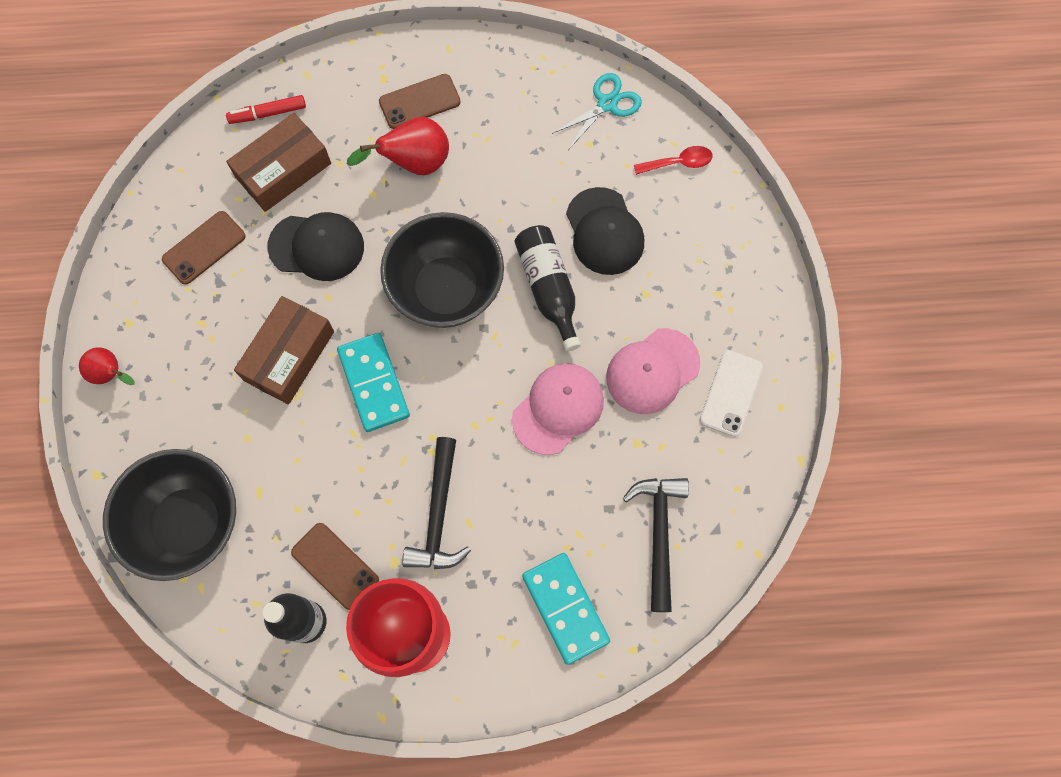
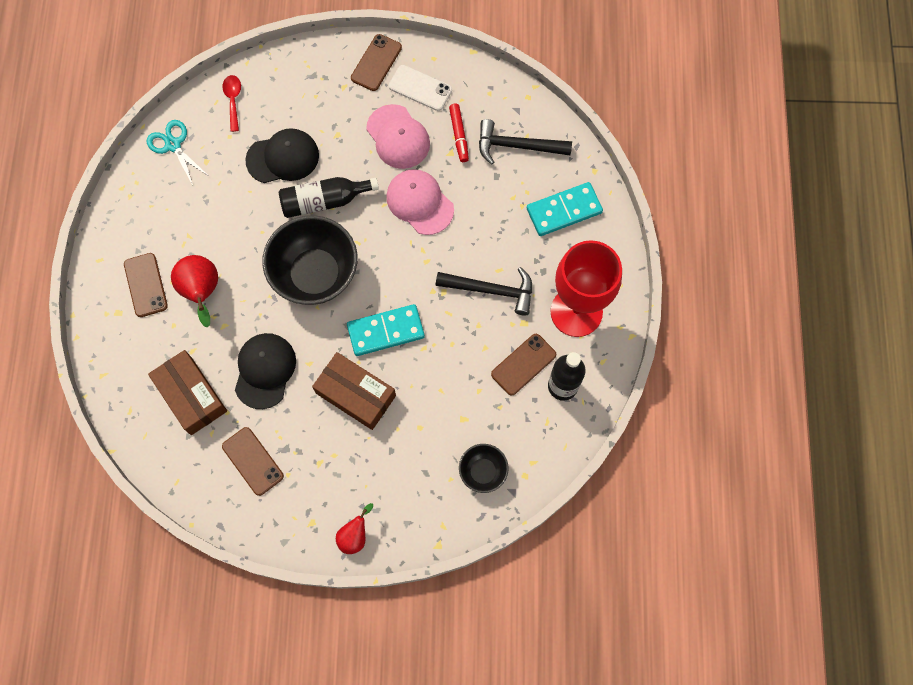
camera: 85 degrees left, 0 degrees up
(189, 523) = (483, 471): black bowl -> black bowl, size x0.50
(268, 113) = (135, 408): red marker -> red marker (459, 135)
(761, 331) = (376, 63): none -> brown phone

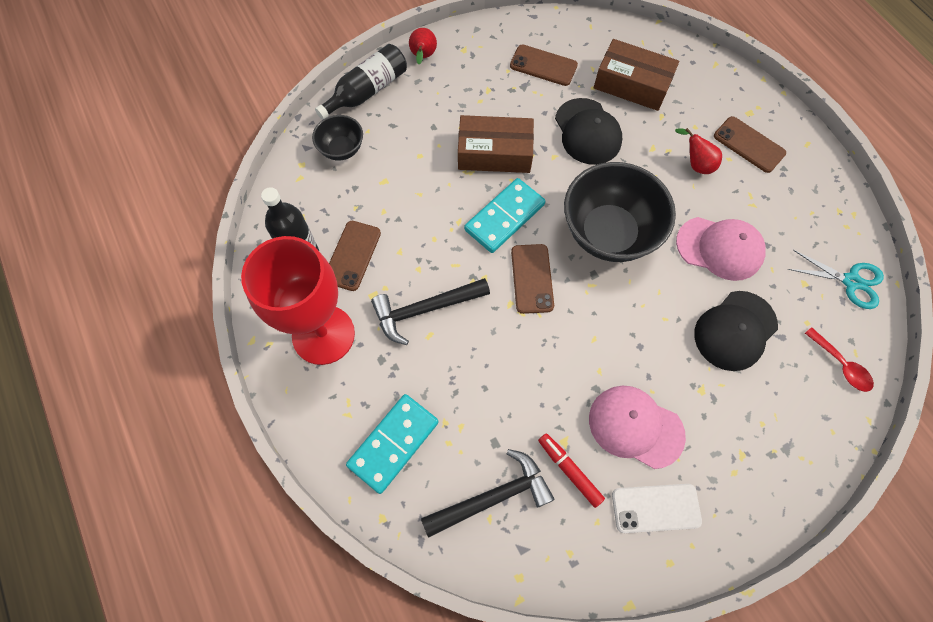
camera: 150 degrees right, 5 degrees down
(202, 292) = (695, 164): red pear -> red pear, size x0.62
(324, 201) = (656, 308): black bottle -> black bottle (367, 91)
(376, 63) = (731, 512): brown phone -> brown phone (532, 278)
(420, 203) = (558, 362): pink cap -> pink cap (719, 248)

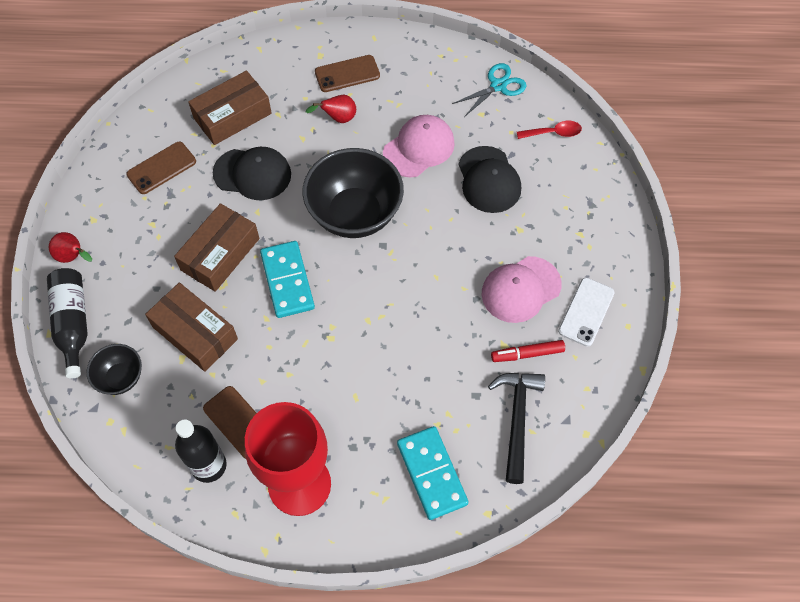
camera: 60 degrees left, 5 degrees down
(412, 177) = (195, 333): none -> brown box
(425, 309) = (330, 388): black hammer -> none
(532, 278) = (357, 291): brown phone -> none

